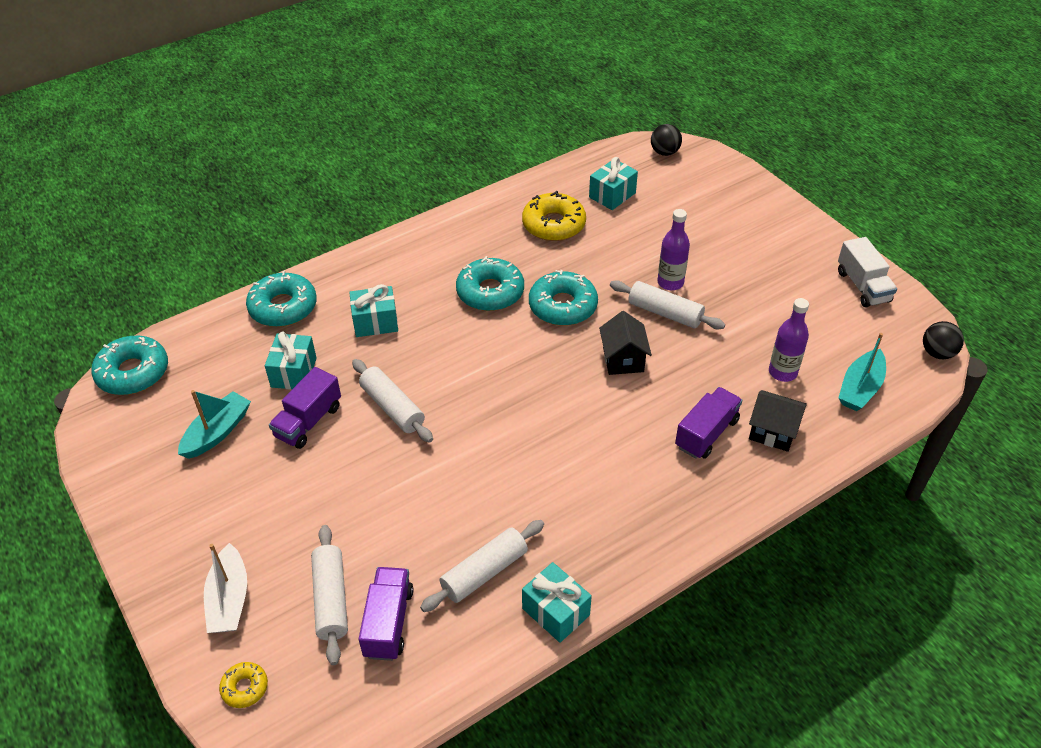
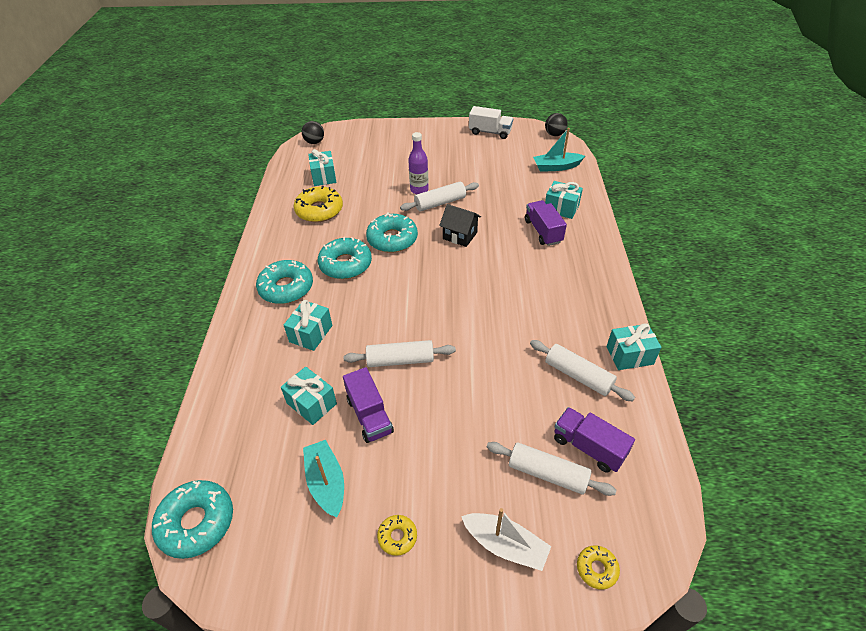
camera: 55 degrees left, 0 degrees up
(193, 512) = (397, 537): none -> yellow donut
(283, 307) = (237, 381): turquoise donut -> turquoise donut (286, 288)
(484, 572) = (578, 376): white rolling pin -> white rolling pin turned 45 degrees counterclockwise
(773, 432) = (561, 208): black house -> turquoise gift
(782, 372) = (523, 185): purple bottle -> none
(860, 388) = (556, 167): turquoise boat -> turquoise boat turned 105 degrees clockwise

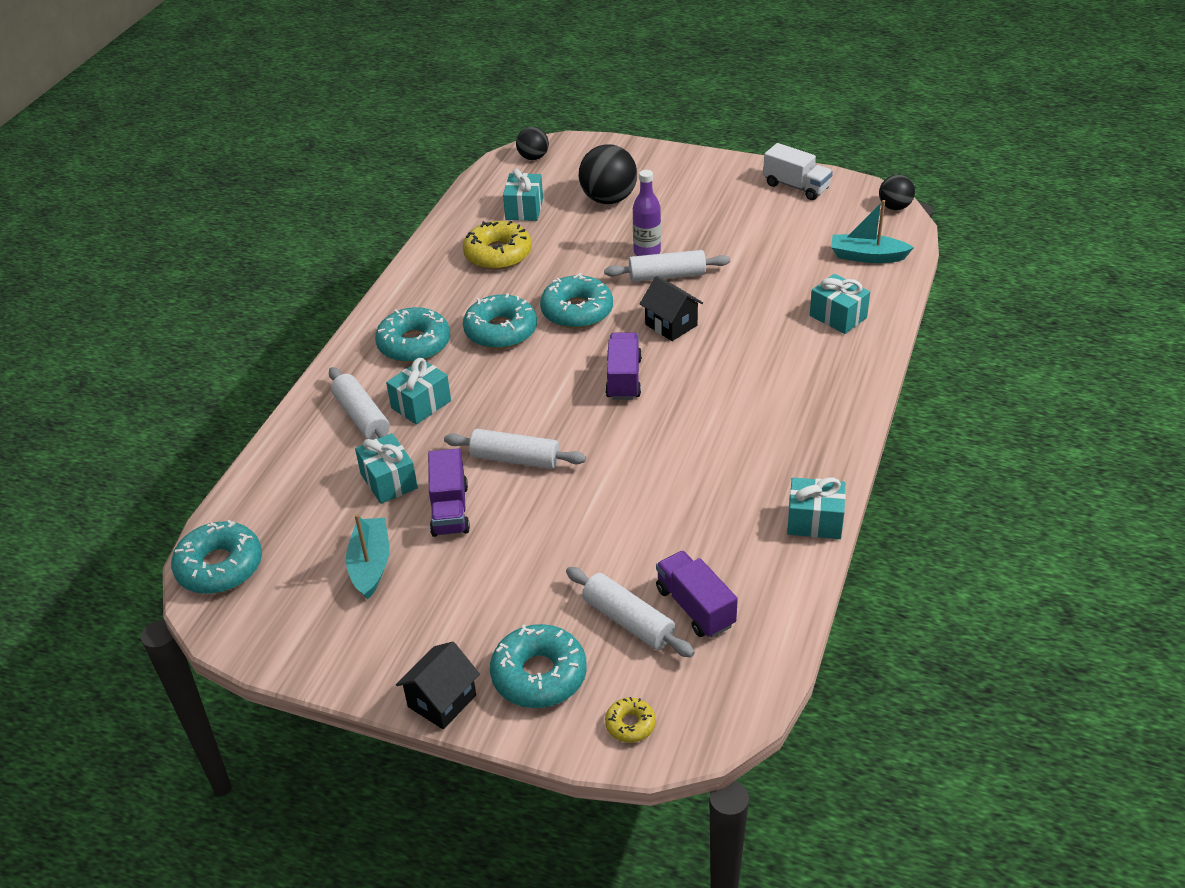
camera: 20 degrees right, 5 degrees down
(377, 160) = (608, 199): none -> black ball
(397, 537) = (424, 635): yellow donut -> none
(439, 597) = (442, 701): none -> black house
(505, 545) = (539, 675): white boat -> turquoise donut
(543, 231) = (792, 343): purple truck -> purple truck (624, 379)
(578, 376) = (731, 528): white rolling pin -> white rolling pin (362, 417)

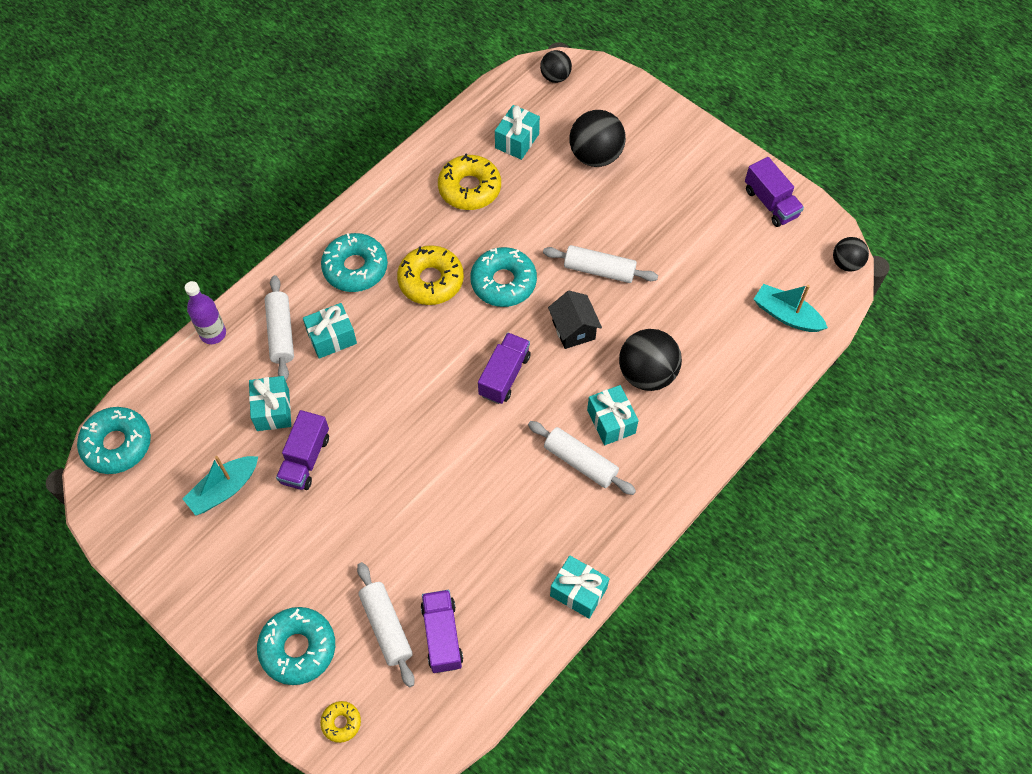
camera: 20 degrees right, 20 degrees up
(370, 565) = (224, 489): turquoise boat -> turquoise boat turned 150 degrees counterclockwise
(442, 701) = (220, 641): black house -> none
(501, 331) = (431, 280): turquoise donut -> yellow donut
(515, 459) = (378, 427): white rolling pin -> white rolling pin (580, 462)
(647, 252) = (596, 234): purple bottle -> purple bottle (213, 333)
(766, 335) = (647, 374): none -> black ball
(796, 186) = (770, 203): white truck -> purple truck
(838, 316) = (720, 377): turquoise gift -> turquoise gift (611, 421)

